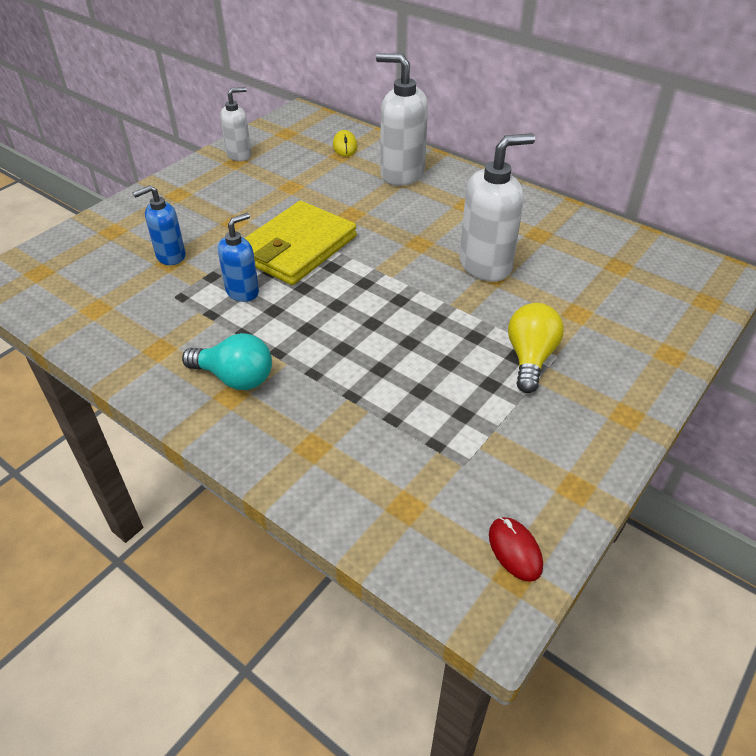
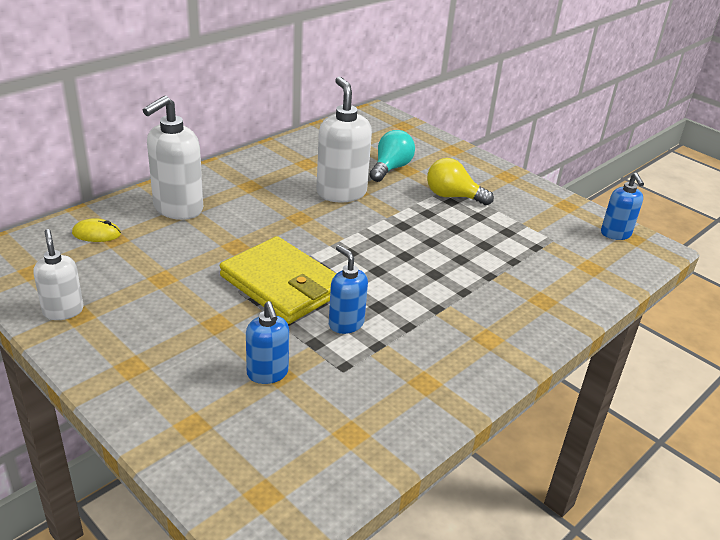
camera: 85 degrees left, 10 degrees down
(235, 378) = (467, 335): turquoise light bulb -> turquoise light bulb (390, 168)
(515, 550) = (615, 234): red mouse -> blue soap dispenser

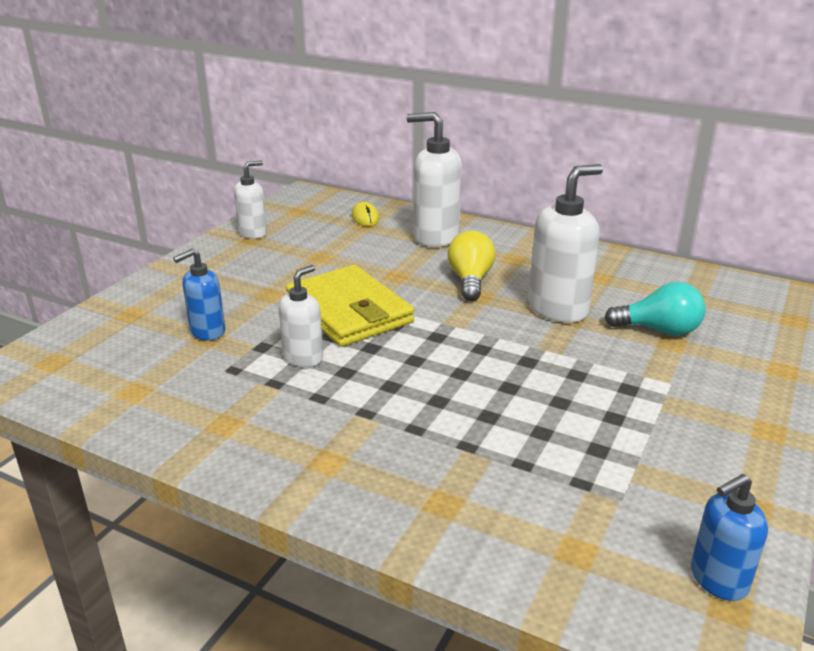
camera: 75 degrees right, 5 degrees down
(282, 284) = (349, 311): yellow wallet -> yellow wallet turned 60 degrees counterclockwise
(346, 323) = (303, 358): blue soap dispenser -> white soap dispenser
(453, 196) = (644, 388): yellow light bulb -> yellow light bulb (470, 281)

